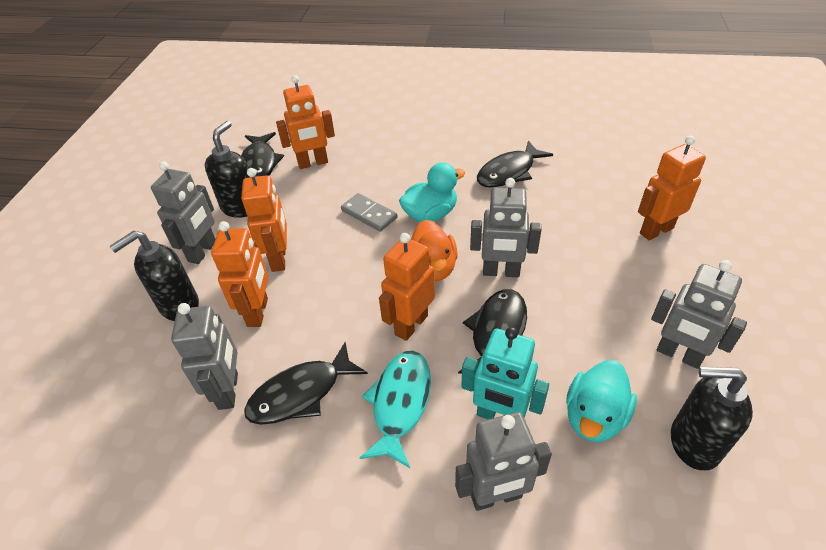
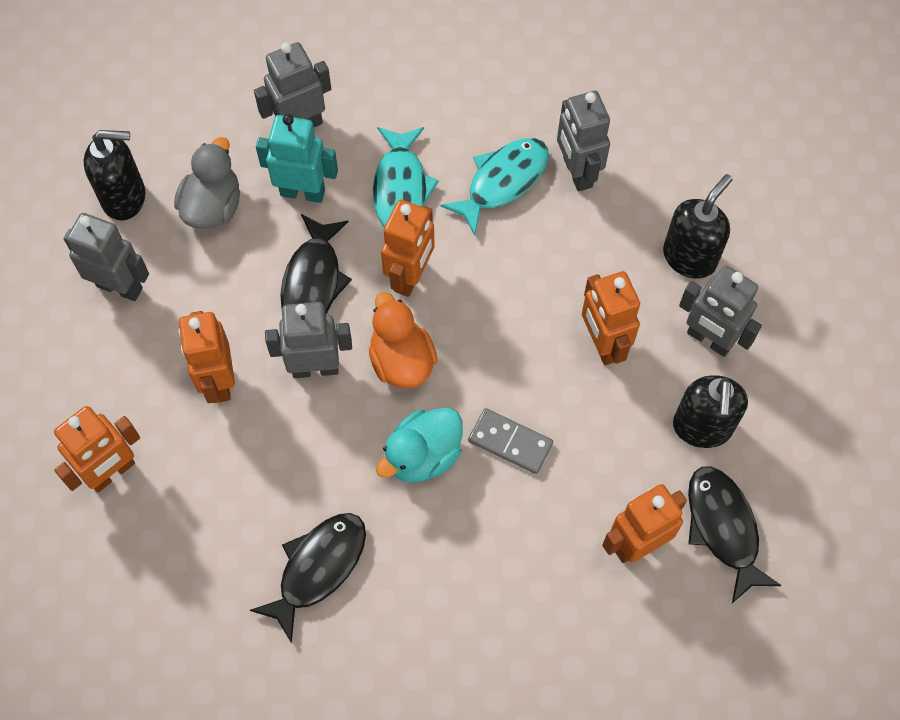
camera: 165 degrees right, 20 degrees up
(203, 252) = (709, 339): grey robot -> grey robot turned 60 degrees counterclockwise
(258, 312) = (591, 264): orange robot -> orange robot (218, 381)
(301, 393) = (503, 181): black fish -> turquoise fish
(594, 417) = (213, 206): turquoise duck -> grey duck

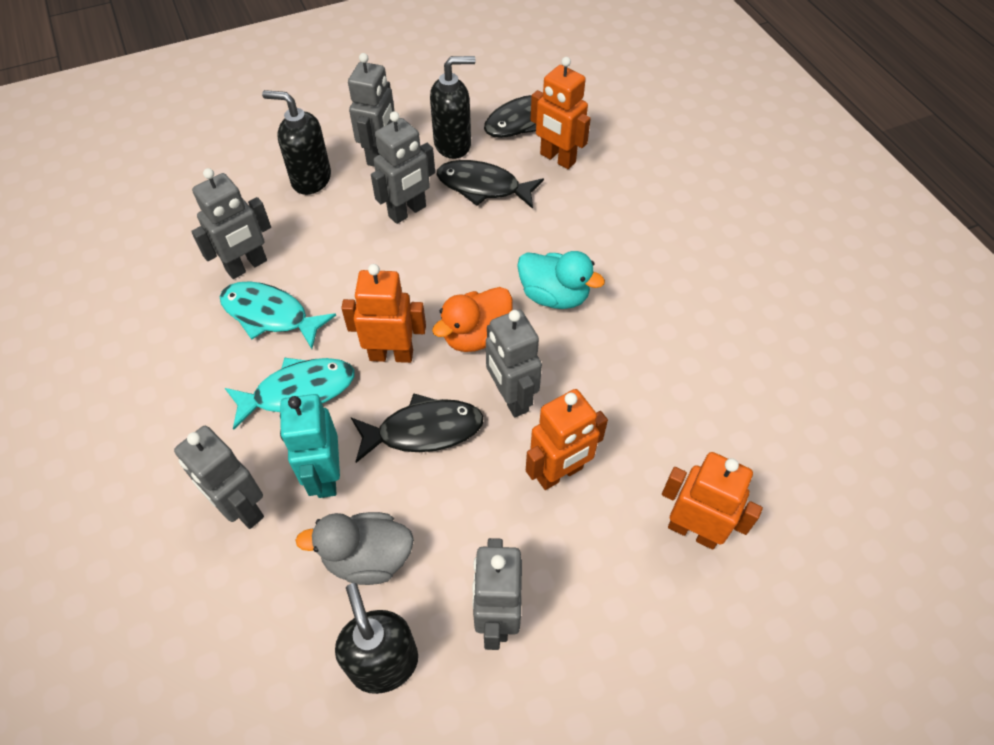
camera: 110 degrees left, 10 degrees down
(318, 568) = (683, 335): black fish -> black fish (483, 187)
(510, 442) = (516, 245): grey domino -> none
(602, 344) = (407, 212): orange robot -> grey robot

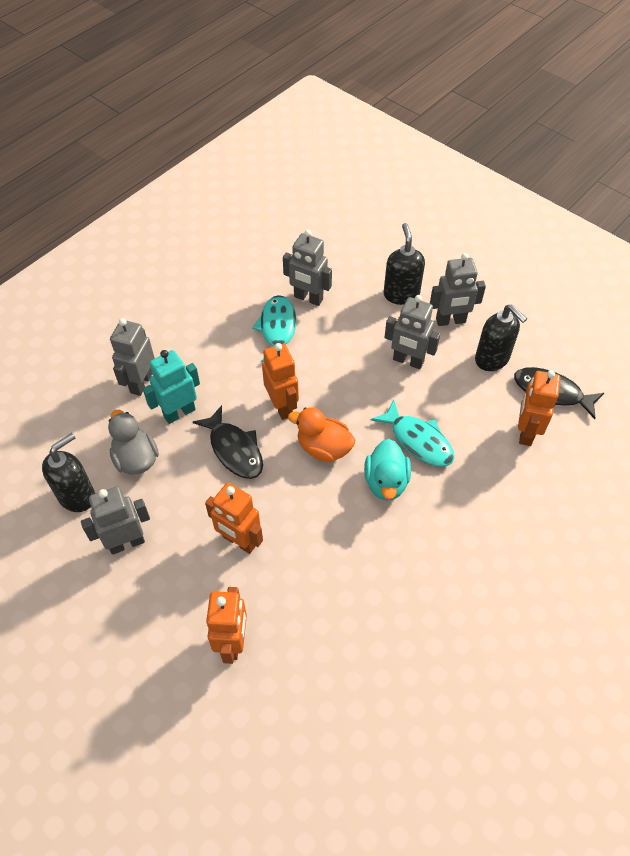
camera: 65 degrees right, 0 degrees up
(298, 391) = (230, 371): turquoise fish -> turquoise fish (418, 441)
(483, 187) = (462, 396): black fish -> none
(511, 398) = (284, 489): grey robot -> none

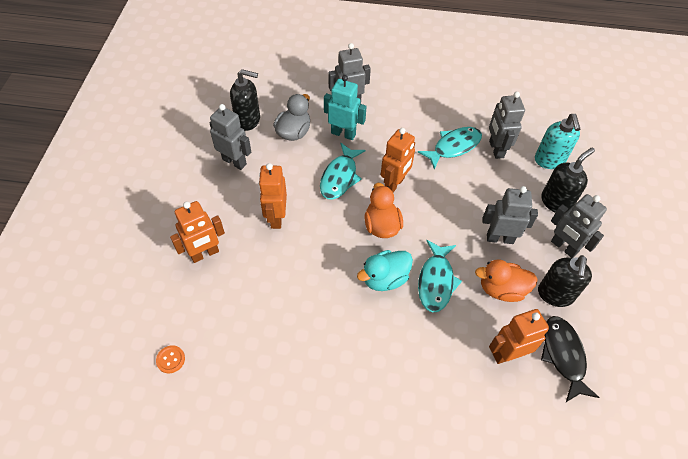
camera: 55 degrees right, 0 degrees up
(234, 450) = (340, 177): black fish -> turquoise fish
(345, 747) = (170, 359): none -> orange button
(353, 268) = (549, 160): none -> turquoise soap dispenser
(408, 361) = (500, 238): grey robot -> grey robot turned 105 degrees clockwise
(461, 395) = (501, 289): none -> orange duck

